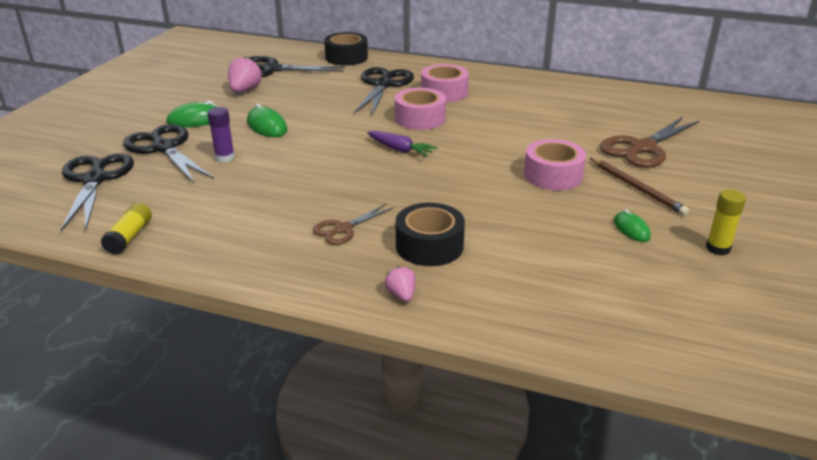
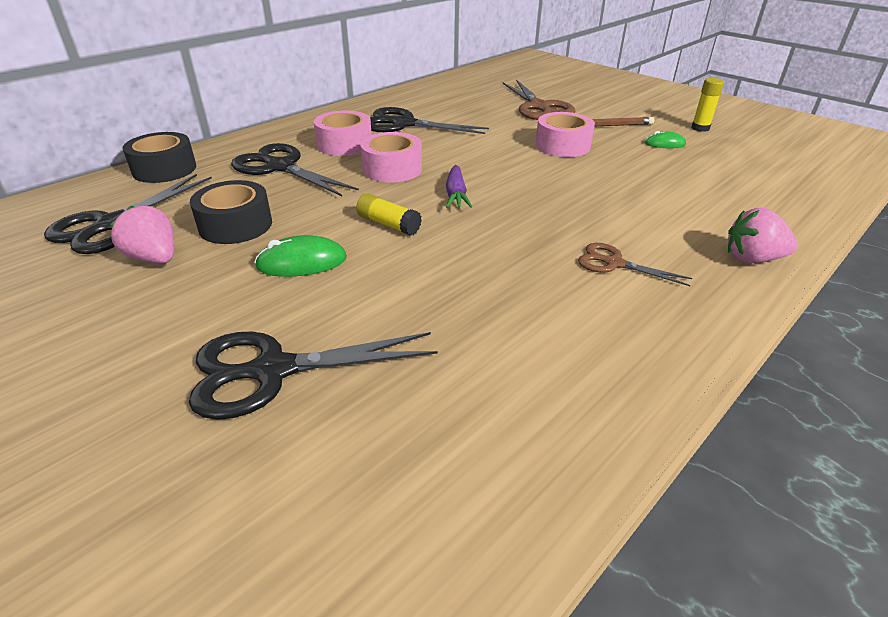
camera: 65 degrees left, 5 degrees up
(95, 179) = (318, 480): black scissors -> black scissors (404, 124)
(129, 237) = (561, 453): yellow glue stick -> yellow glue stick (388, 224)
(196, 120) = (203, 320): green mouse -> none
(225, 157) = (366, 314): purple glue stick -> none
(343, 229) = (613, 263): brown scissors -> brown scissors turned 135 degrees clockwise
(400, 150) = (456, 194): purple carrot -> purple carrot turned 120 degrees clockwise
(401, 295) = (752, 259): pink strawberry -> pink strawberry, size x1.68
(429, 246) = (665, 225): black tape -> black tape (235, 225)

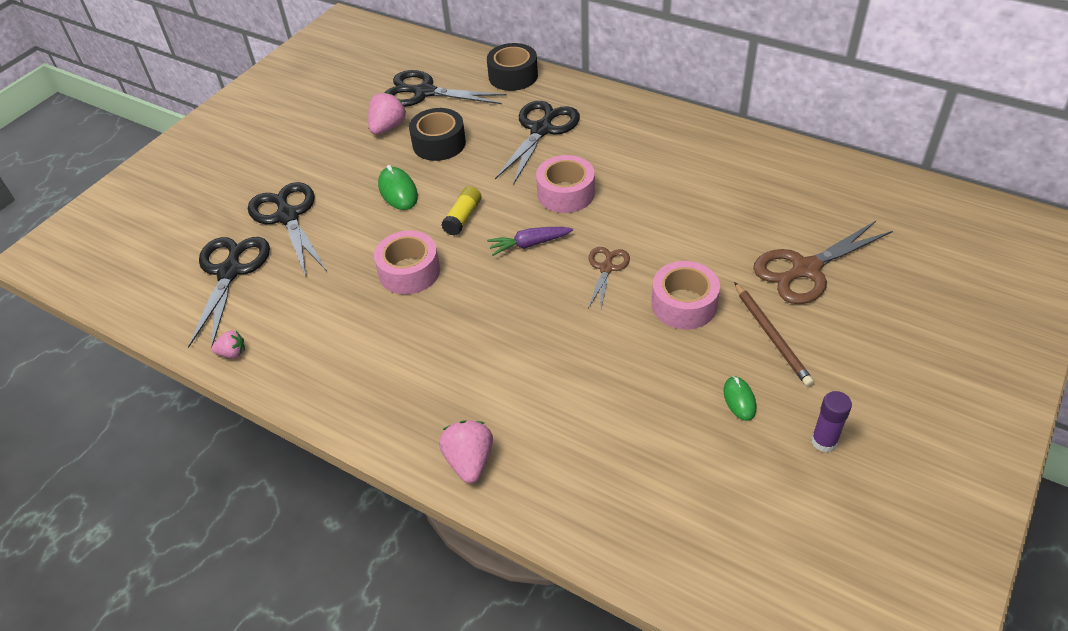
camera: 80 degrees right, 10 degrees up
(344, 144) = (607, 149): pink tape -> pink tape (409, 271)
(404, 124) = (680, 173): black scissors -> black scissors (230, 272)
(578, 455) = (232, 353): none -> pink strawberry
(613, 263) = (437, 360): brown scissors -> brown scissors (606, 268)
(700, 128) = (824, 441): yellow glue stick -> purple glue stick

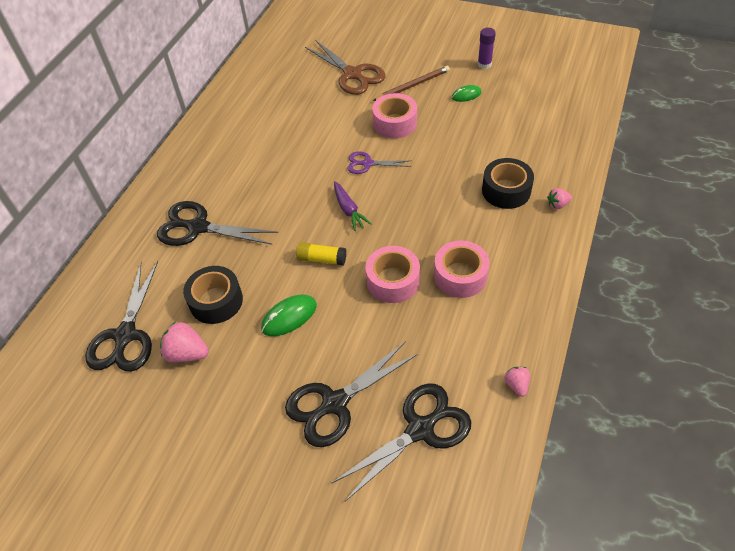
camera: 100 degrees left, 5 degrees up
(230, 272) = (420, 429): black scissors -> black scissors turned 150 degrees clockwise
(469, 461) = (557, 205): pink strawberry -> pink strawberry, size x0.59
(513, 76) = (107, 264): black tape -> black tape (506, 190)
(566, 193) = (285, 198): pink tape -> pink tape (460, 276)
(606, 268) = (367, 164): brown scissors -> purple scissors

